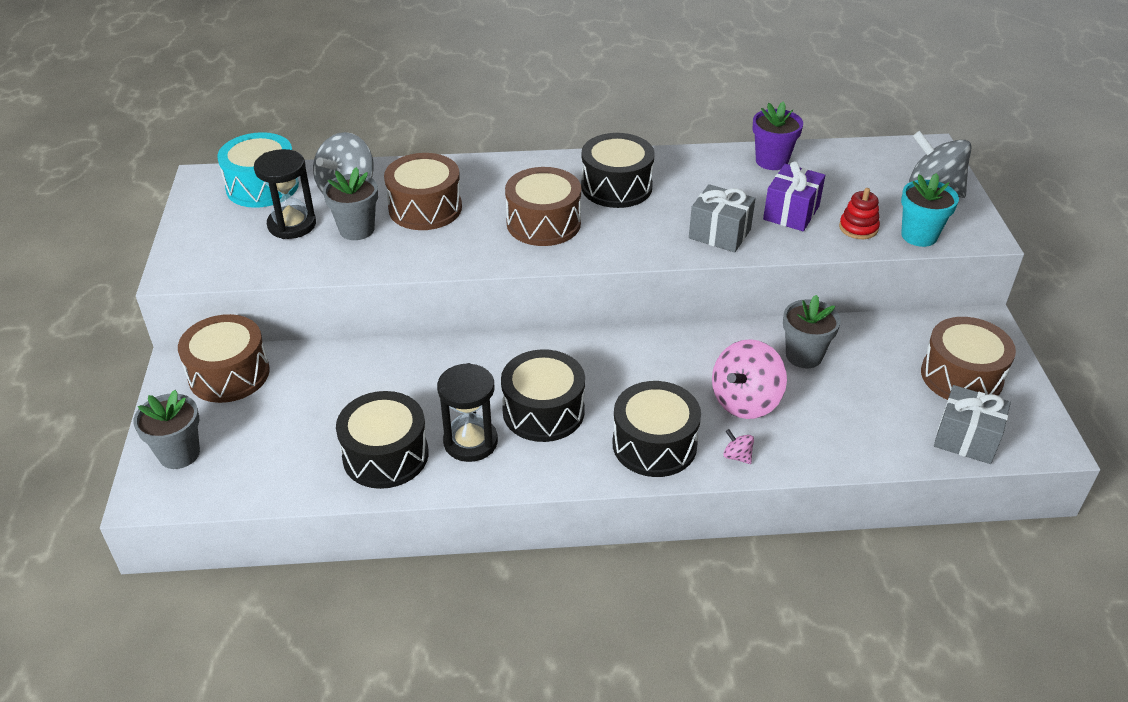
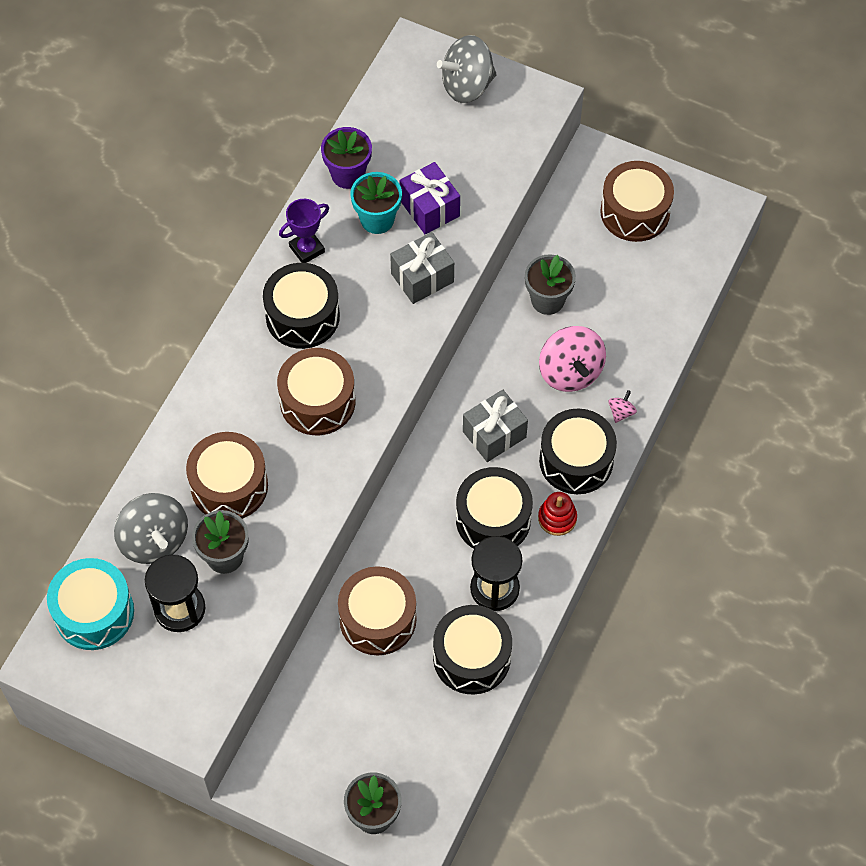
camera: 60 degrees left, 20 degrees up
(229, 374) = (294, 745): brown drum -> brown drum (378, 619)
(680, 166) = (307, 249): none -> purple trophy
(737, 456) = (621, 412): pink spinning top -> pink spinning top turned 135 degrees clockwise
(858, 228) = (481, 175): red stacking toy -> red stacking toy (557, 518)
(919, 236) = (518, 140): turquoise flower pot -> turquoise flower pot (377, 219)
(966, 439) = (694, 255): grey gift -> grey gift (494, 434)

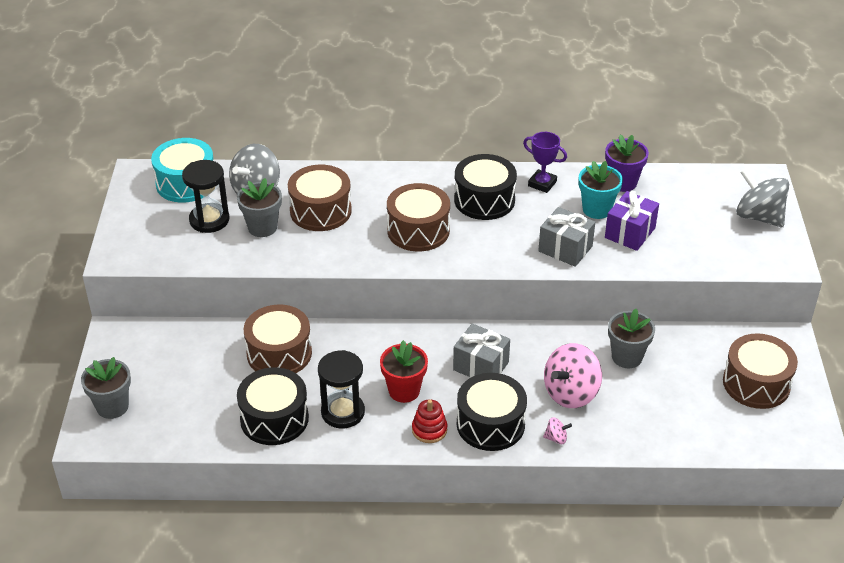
camera: 65 degrees right, 20 degrees down
(493, 519) = (404, 391): black drum -> red flower pot

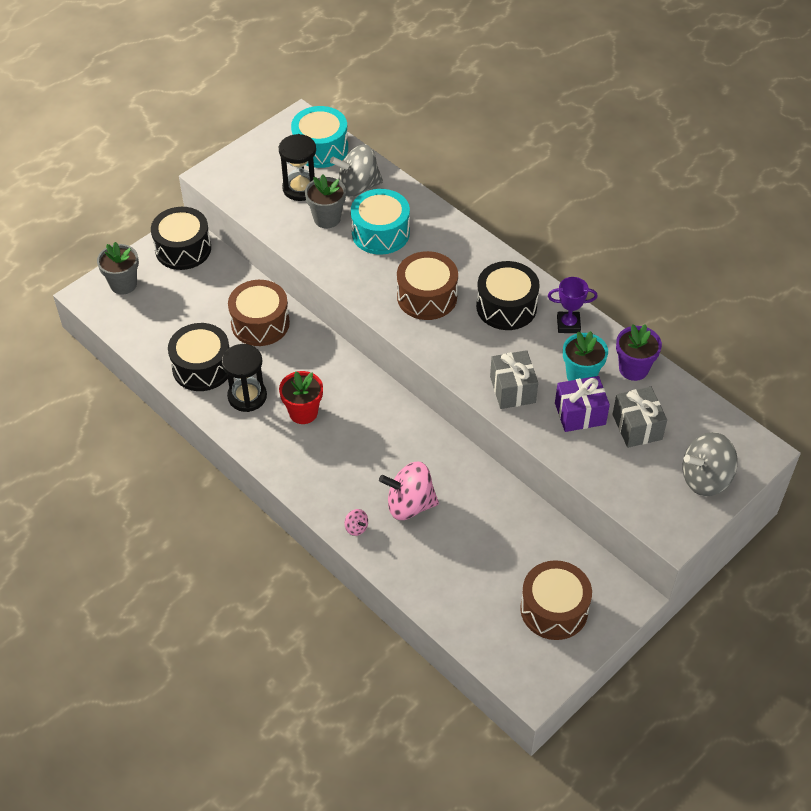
camera: 45 degrees right, 10 degrees up
(320, 211) = (380, 233): brown drum -> turquoise drum
(429, 430) = (284, 453): red stacking toy -> none
(481, 366) = (375, 435): grey gift -> grey gift (637, 427)
(490, 424) = (327, 482): black drum -> black drum (183, 249)
(542, 184) = (568, 324): purple trophy -> purple trophy turned 75 degrees counterclockwise
(627, 357) = (485, 511): grey flower pot -> none
(758, 216) = (705, 479): grey spinning top -> grey spinning top turned 105 degrees counterclockwise

